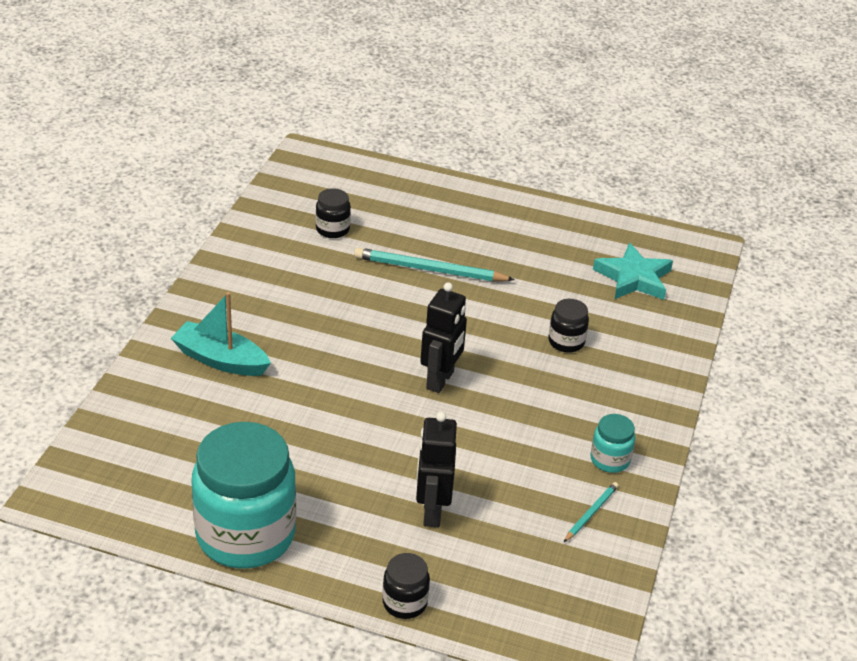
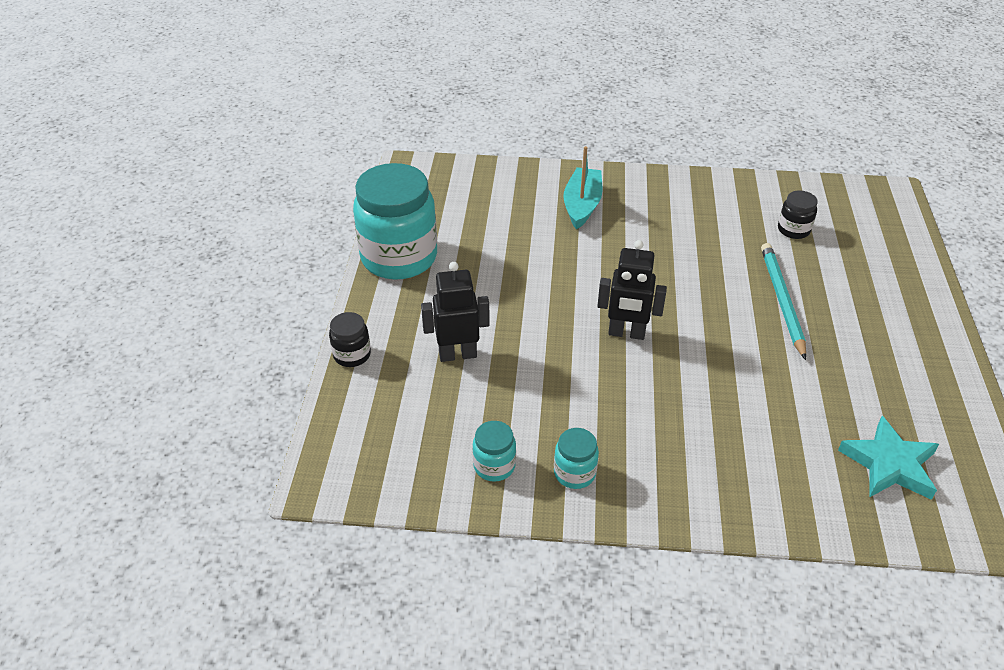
camera: 80 degrees right, 5 degrees up
(566, 342) = (737, 417): black jar -> none
(591, 513) = (494, 466): turquoise pencil -> turquoise jar

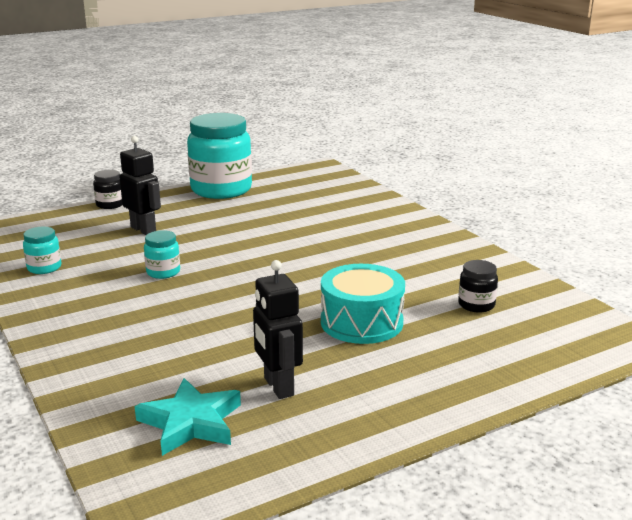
camera: 55 degrees right, 20 degrees down
(574, 473) = (59, 294): turquoise jar -> turquoise jar (163, 272)
(582, 205) = (367, 222): turquoise boat -> none
(626, 333) = (233, 273): black robot -> black robot (278, 387)
(781, 300) = (361, 322): turquoise pencil -> turquoise drum

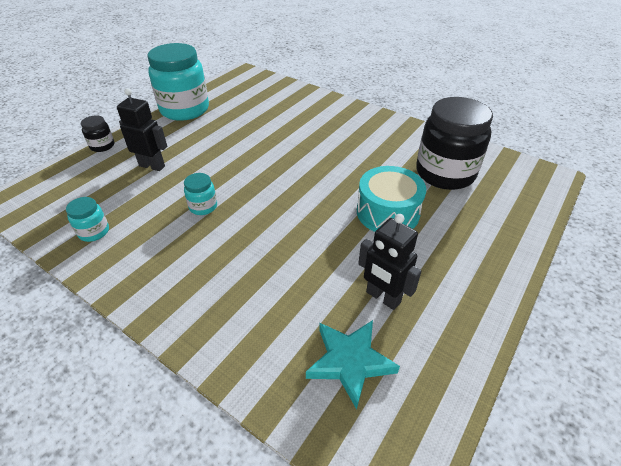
camera: 25 degrees left, 20 degrees up
(476, 305) = (445, 173): black jar -> black jar, size x2.27

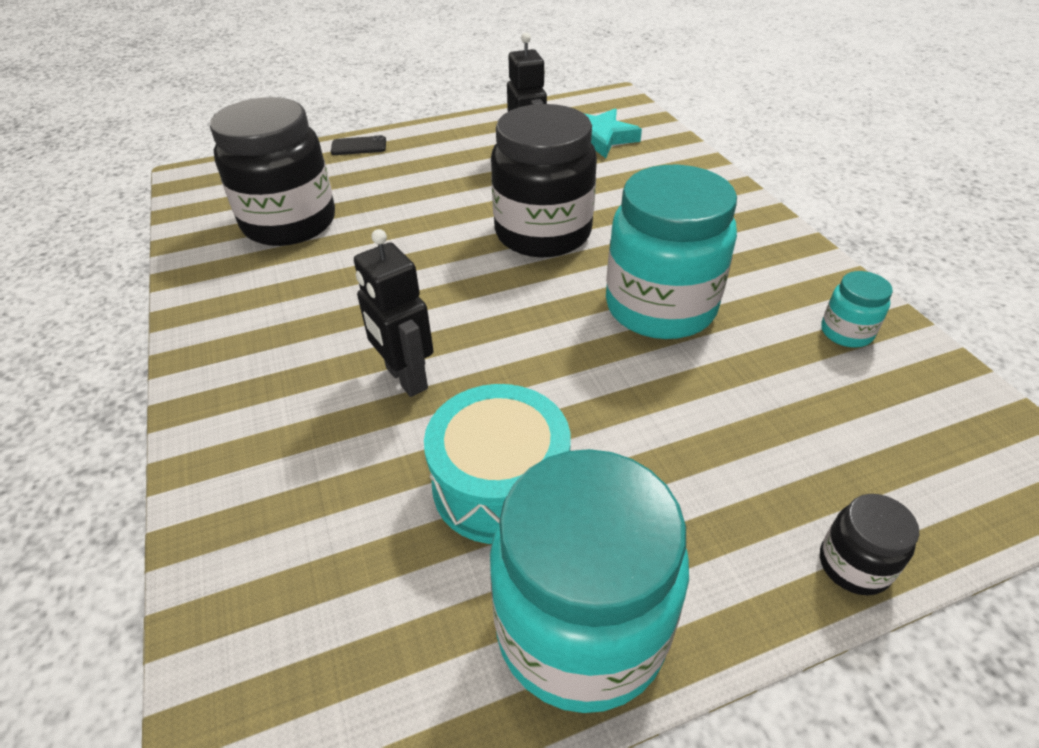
camera: 145 degrees left, 0 degrees up
(152, 166) = (728, 432): black robot -> black robot (406, 378)
(203, 207) = (660, 307): turquoise jar -> turquoise jar, size x2.27
(302, 226) = (543, 233): none -> black jar
(387, 212) = (427, 211): turquoise drum -> turquoise drum (500, 484)
(513, 246) = (359, 146): none -> black phone

